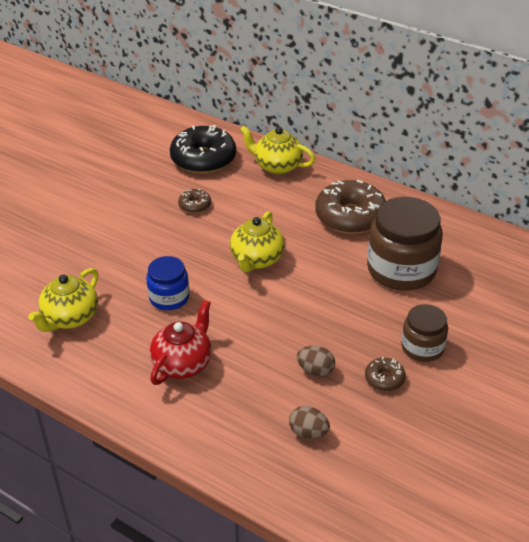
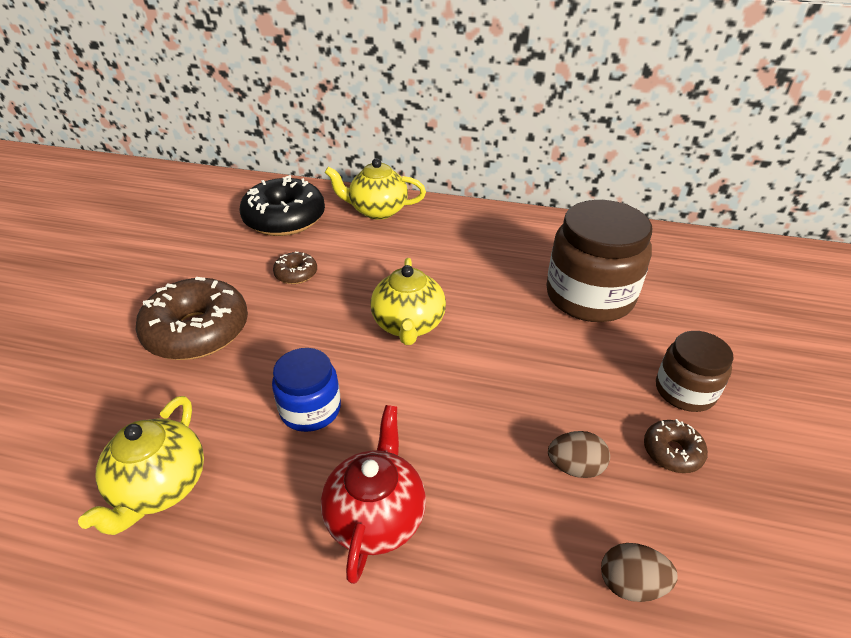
camera: 20 degrees left, 0 degrees up
(350, 217) = (492, 248): brown donut -> brown donut (197, 331)

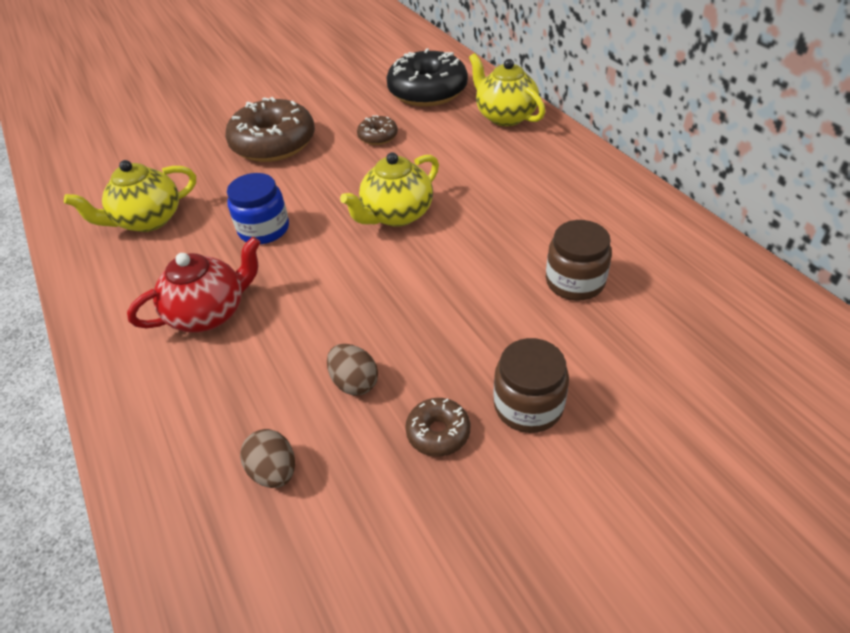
camera: 50 degrees right, 5 degrees up
(589, 296) = (575, 282): brown jar -> brown jar, size x0.57

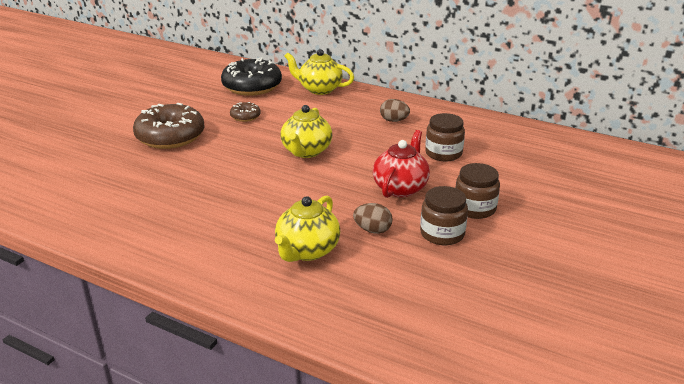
camera: 35 degrees left, 15 degrees down
(148, 220) = (123, 200): yellow teapot -> yellow teapot (307, 251)
(209, 313) = (238, 230): red teapot -> red teapot (400, 188)
(264, 229) = (223, 181): blue jar -> none
(274, 471) = (372, 280): brown egg -> brown egg (394, 121)
(438, 432) = (442, 233): brown donut -> brown jar

